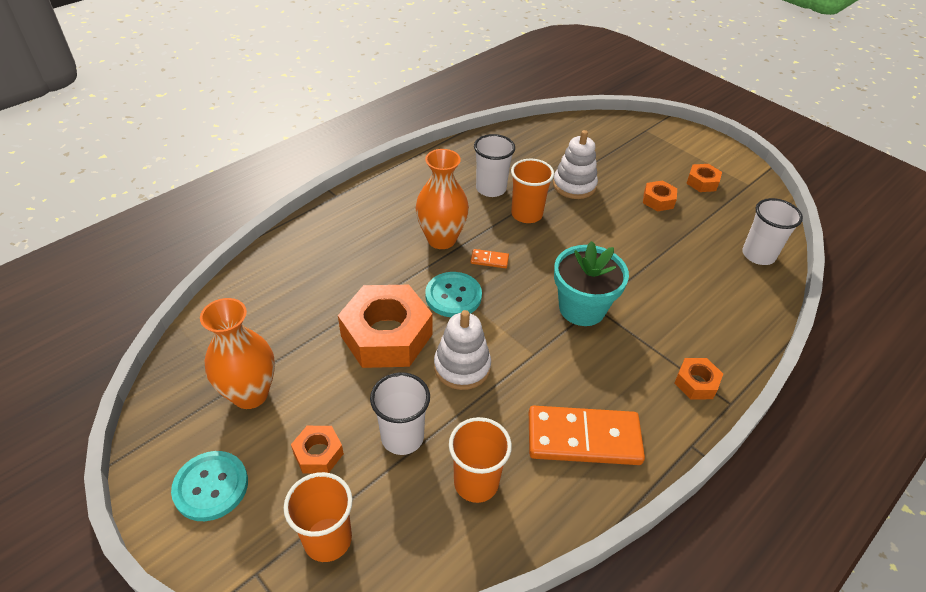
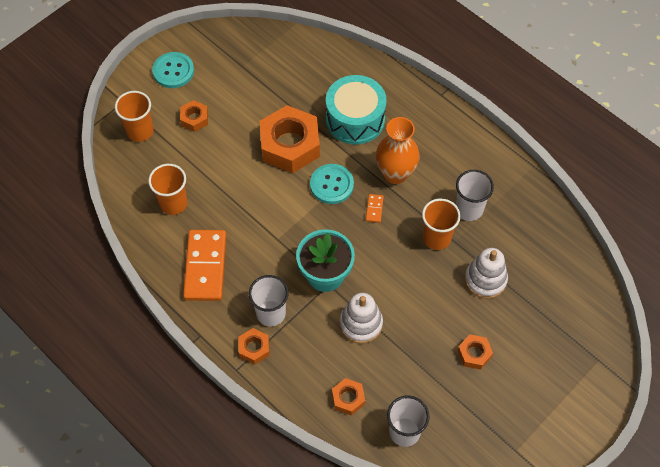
camera: 90 degrees right, 15 degrees up
(250, 394) = (237, 76): orange vase -> none
(357, 269) = (355, 119): none -> turquoise drum
(402, 437) = (206, 161): white cup -> white cup (271, 313)
(462, 367) = (263, 193): white stacking toy -> white stacking toy (361, 324)
(702, 182) = (511, 402): orange nut -> orange nut (348, 398)

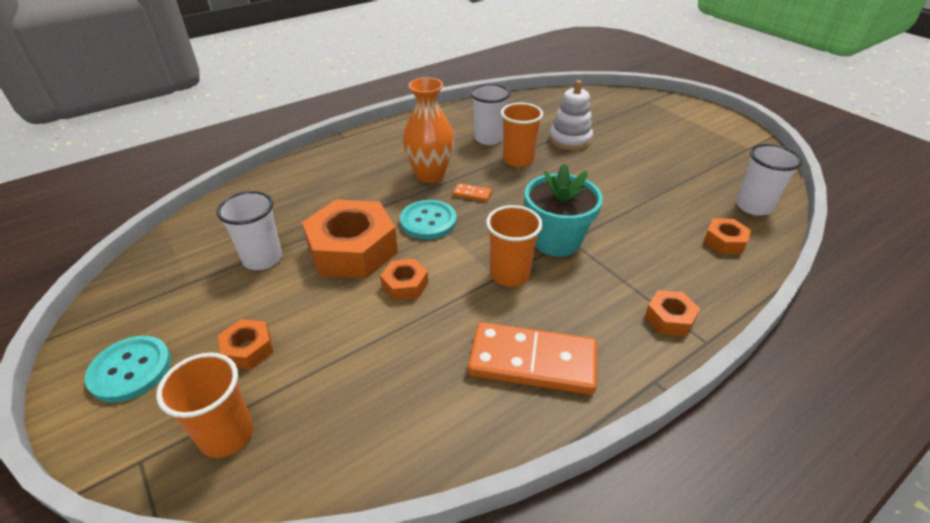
camera: 80 degrees left, 20 degrees down
(173, 203) = (403, 394): orange cup -> orange cup (510, 274)
(271, 313) = (613, 295): white cup -> white cup (262, 259)
(355, 119) = (342, 193): turquoise drum -> none
(361, 324) = (624, 221): white stacking toy -> none
(474, 354) = (652, 155): orange nut -> orange nut (405, 285)

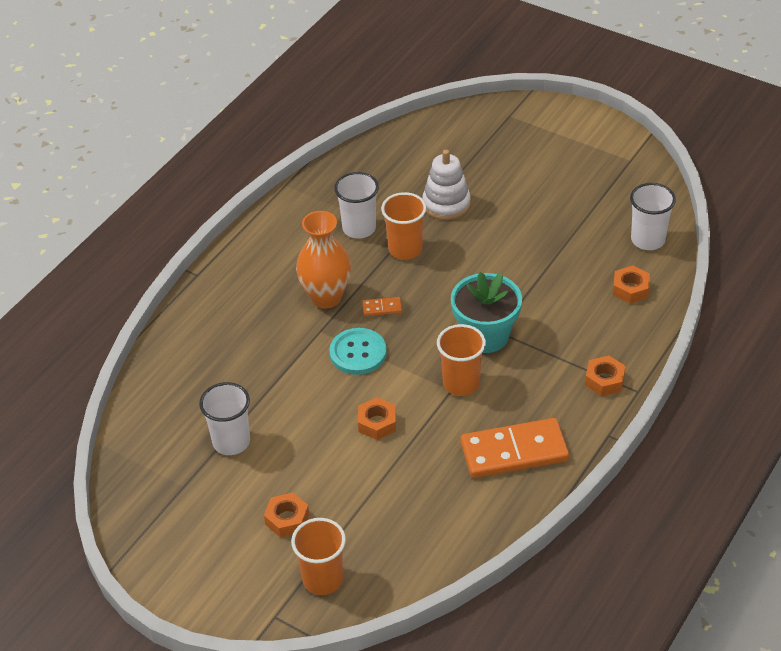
camera: 20 degrees left, 5 degrees up
(130, 370) = (206, 566): turquoise button -> none
(352, 250) = (307, 405): orange nut -> none

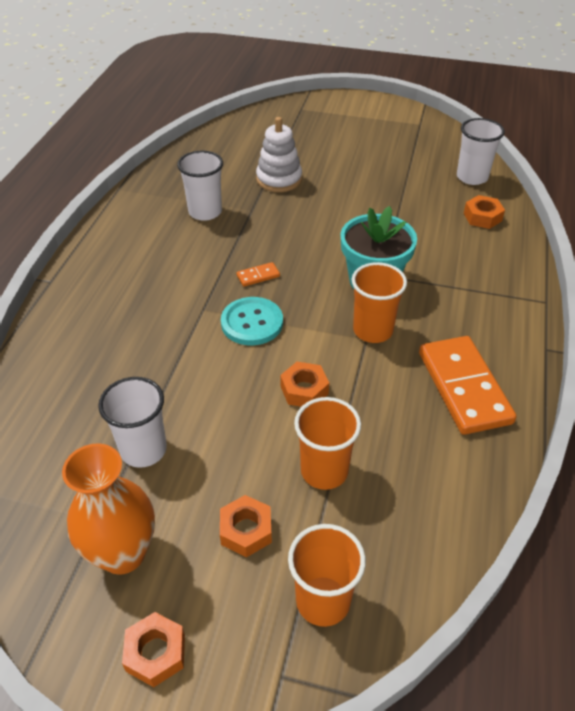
camera: 20 degrees left, 0 degrees up
(326, 297) = (196, 277): orange vase -> orange vase (123, 553)
(405, 249) = (258, 221): orange cup -> orange cup (324, 471)
(514, 452) = (464, 387): orange domino -> orange domino turned 75 degrees counterclockwise
(604, 380) = (509, 298): orange nut -> orange nut (155, 653)

